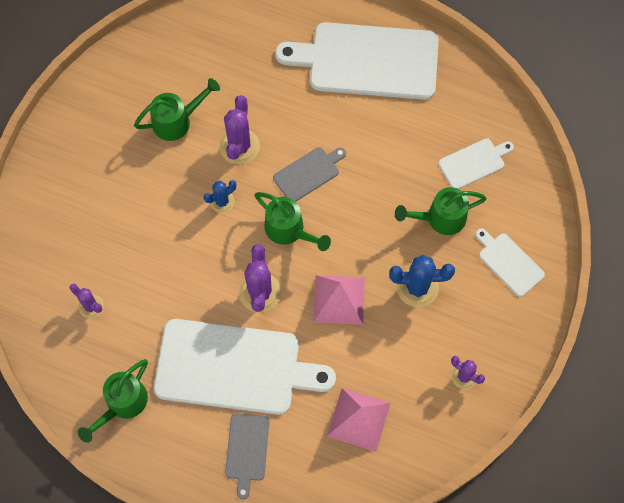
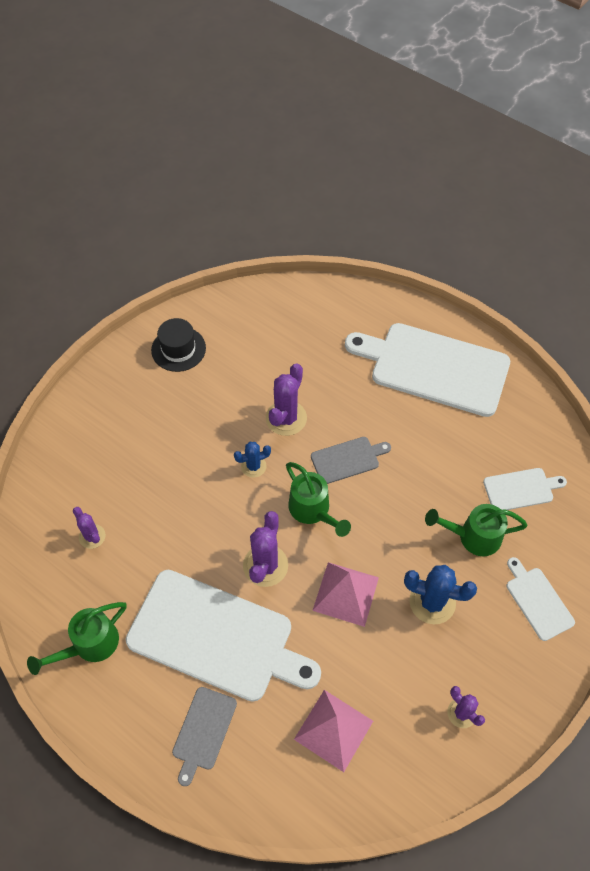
camera: 15 degrees right, 10 degrees down
(113, 100) = (178, 349): none -> black hat
(177, 121) = (233, 381): green watering can -> none

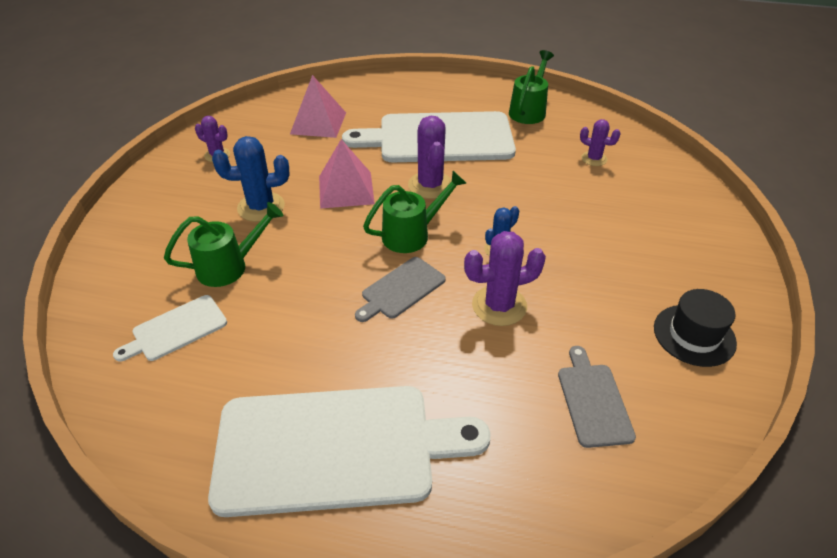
camera: 155 degrees right, 15 degrees down
(203, 731) = (412, 100): grey cutting board -> grey cutting board (593, 401)
(286, 418) = (499, 306): purple cactus -> purple cactus turned 75 degrees clockwise
(313, 510) = (412, 234): green watering can -> green watering can turned 120 degrees clockwise
(537, 601) = (151, 238): white cutting board -> none

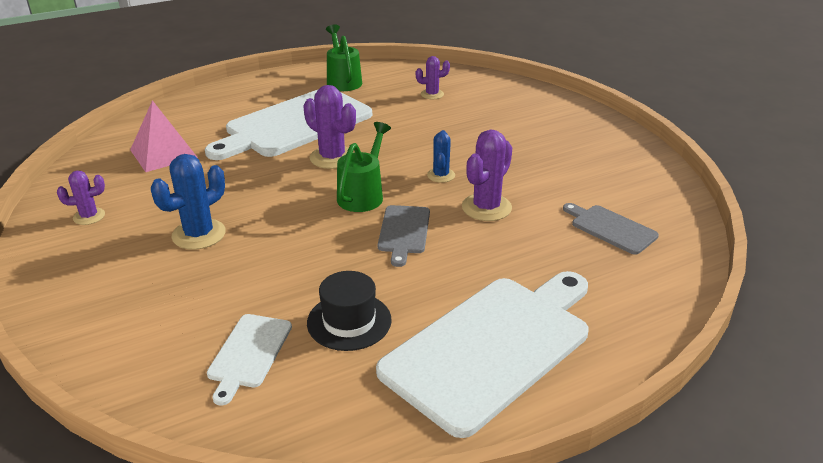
camera: 40 degrees left, 10 degrees down
(229, 266) = (233, 288): green watering can -> none
(346, 189) = (263, 189): pink pyramid -> none
(694, 335) = (619, 166): black hat -> black hat (349, 321)

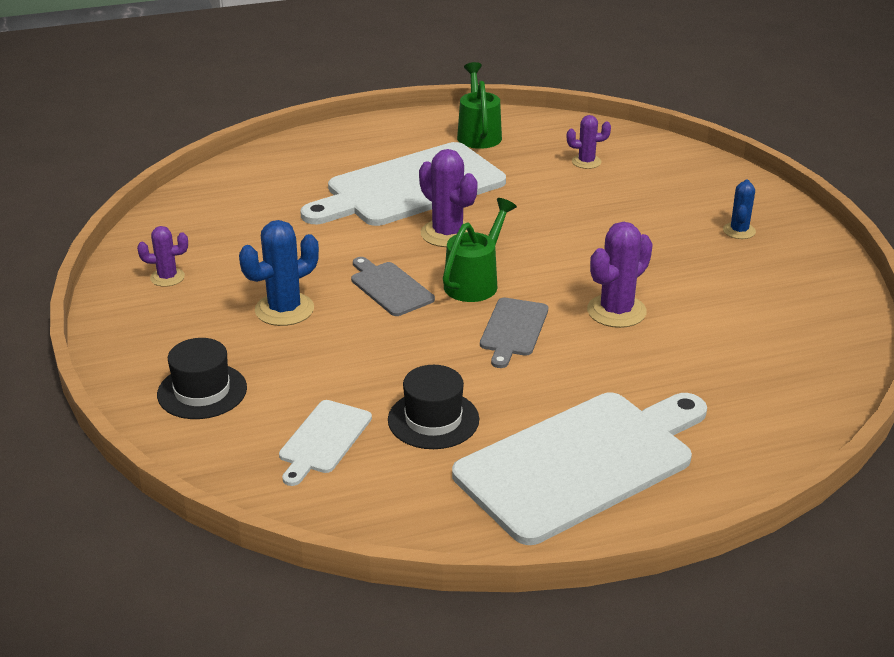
camera: 10 degrees right, 0 degrees up
(126, 319) = (202, 391): none -> black hat
(163, 153) = (253, 211): pink pyramid -> none
(441, 175) = (572, 267): blue cactus -> blue cactus (739, 231)
(611, 228) = (757, 350): grey cutting board -> grey cutting board (390, 287)

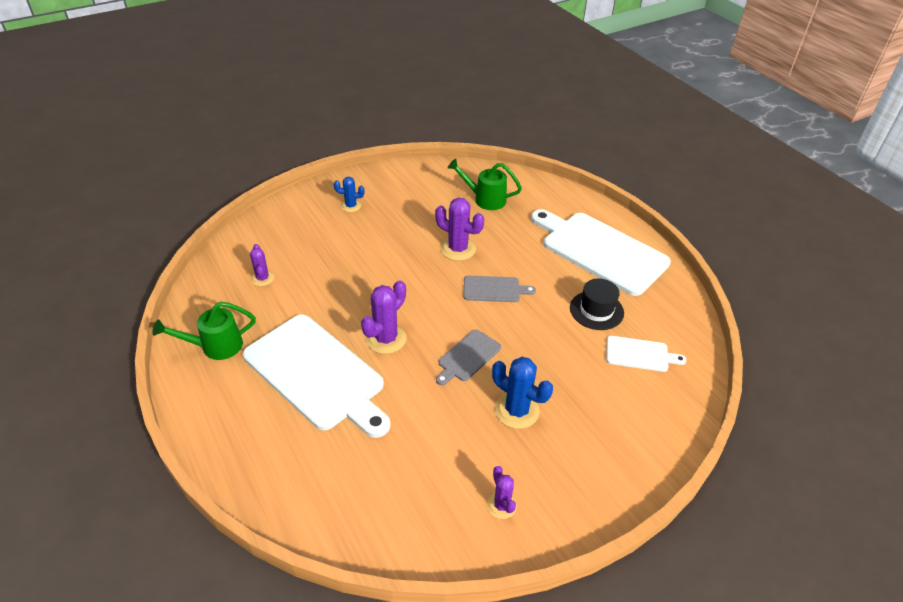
camera: 105 degrees left, 10 degrees up
(202, 391) = (628, 430): black hat -> none
(475, 282) = (446, 314): green watering can -> green watering can (485, 199)

